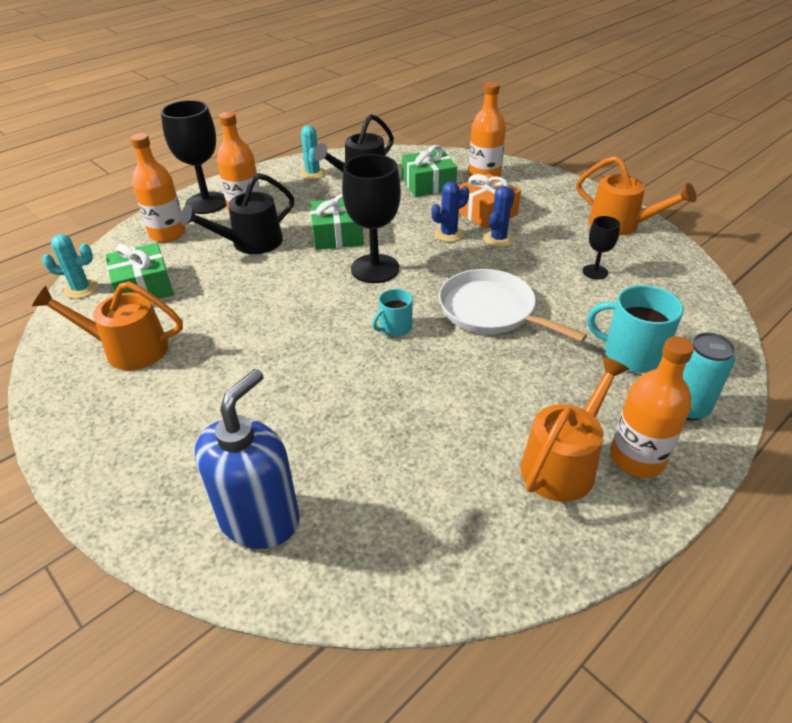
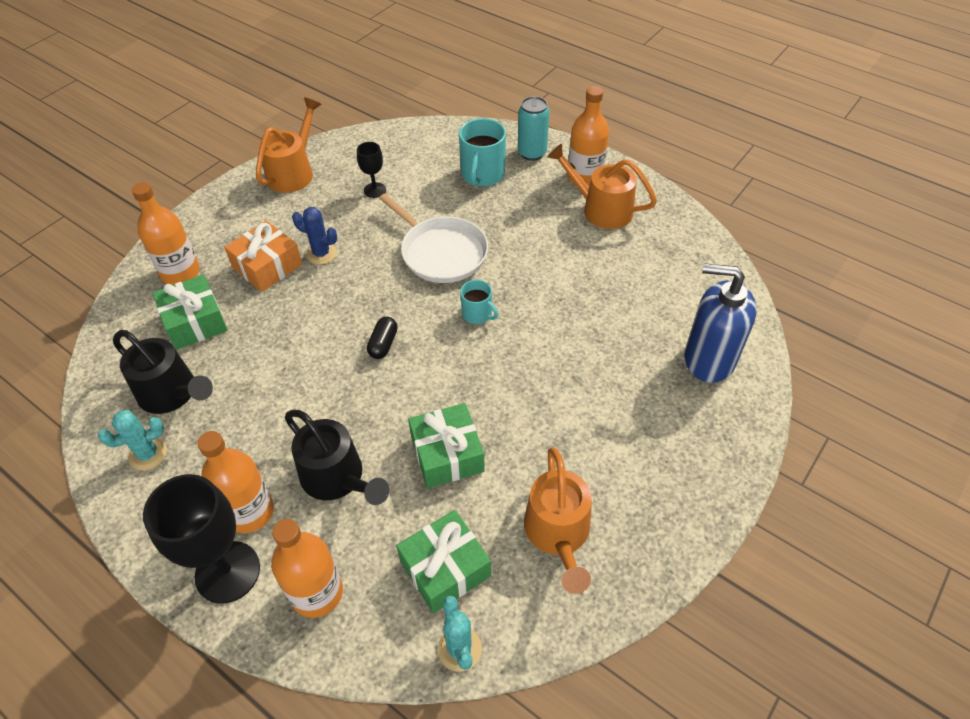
camera: 100 degrees left, 10 degrees up
(337, 235) = (316, 390): green gift -> green gift (447, 454)
(375, 269) = (383, 344): black goblet -> black capsule
(448, 234) = (312, 292): blue cactus -> none
(491, 310) = (441, 252): white pan -> white pan turned 75 degrees counterclockwise

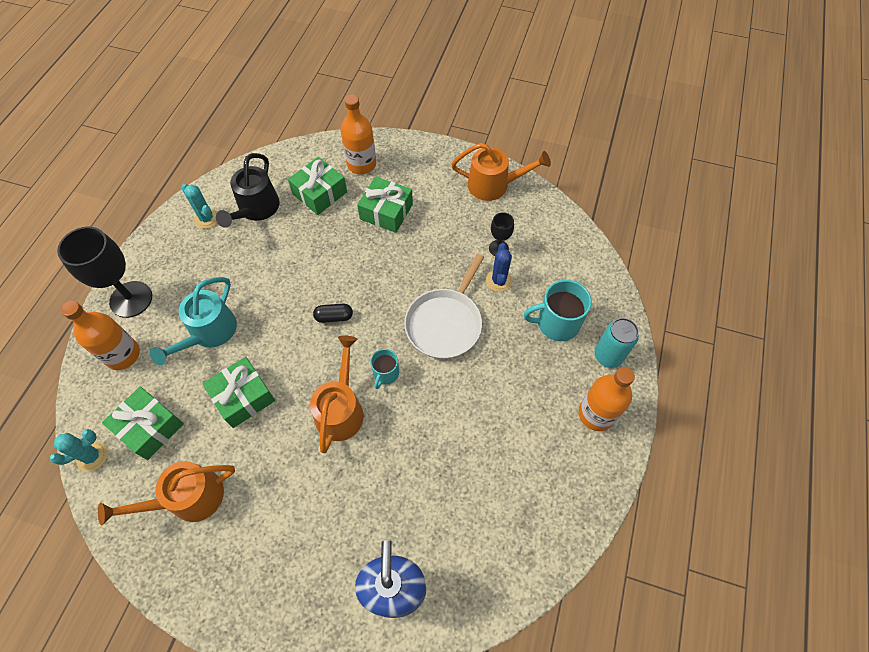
camera: 70 degrees right, 10 degrees up
(250, 512) = (175, 292): orange bottle -> none
(267, 266) = (386, 212): orange gift -> green gift
(321, 254) = (412, 240): blue cactus -> blue cactus (498, 281)
(338, 478) = (209, 333): black watering can -> turquoise watering can
(600, 209) = (556, 441): orange watering can -> orange watering can (341, 409)

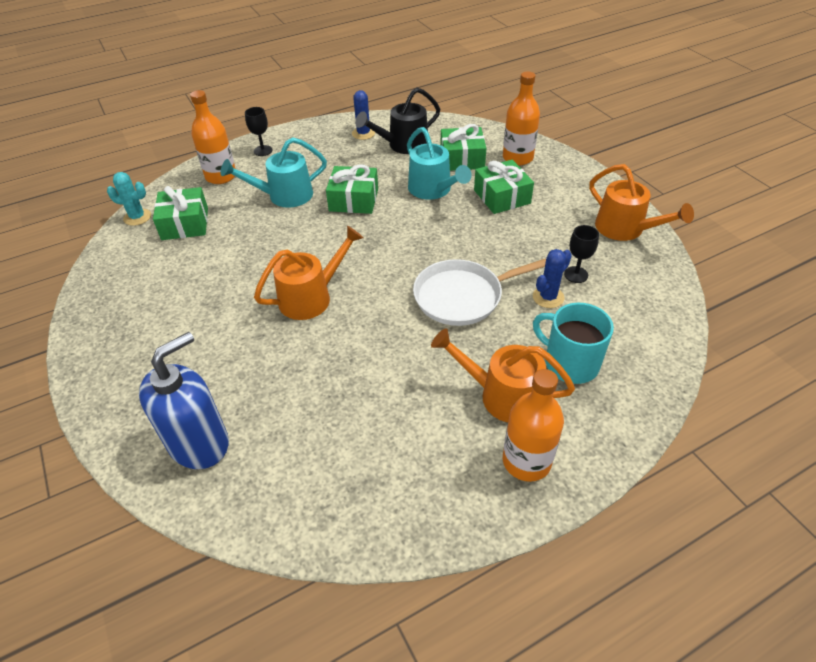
camera: 45 degrees right, 15 degrees down
(131, 299) = (263, 151): black goblet -> black goblet, size x0.51
(188, 499) = (154, 278): orange watering can -> orange watering can (501, 395)
(207, 219) = (363, 133): turquoise cactus -> blue cactus
(243, 397) = (258, 245): green gift -> green gift (354, 200)
(329, 240) = (433, 190): none -> turquoise watering can
(334, 317) = (378, 238): black capsule -> none
(385, 373) = (372, 298): turquoise mug -> none
(608, 356) = (596, 424): turquoise can -> none

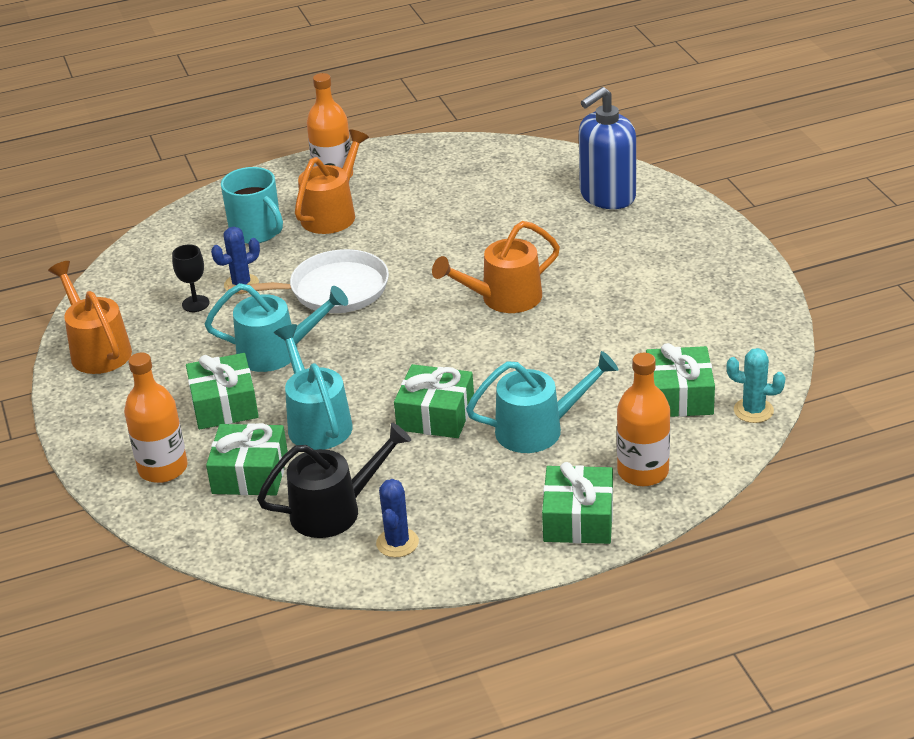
camera: 170 degrees left, 10 degrees down
(263, 151) = (578, 519): black goblet -> green gift
(483, 237) = (277, 352): none -> turquoise watering can
(501, 395) = (332, 213): orange watering can -> orange watering can turned 90 degrees counterclockwise

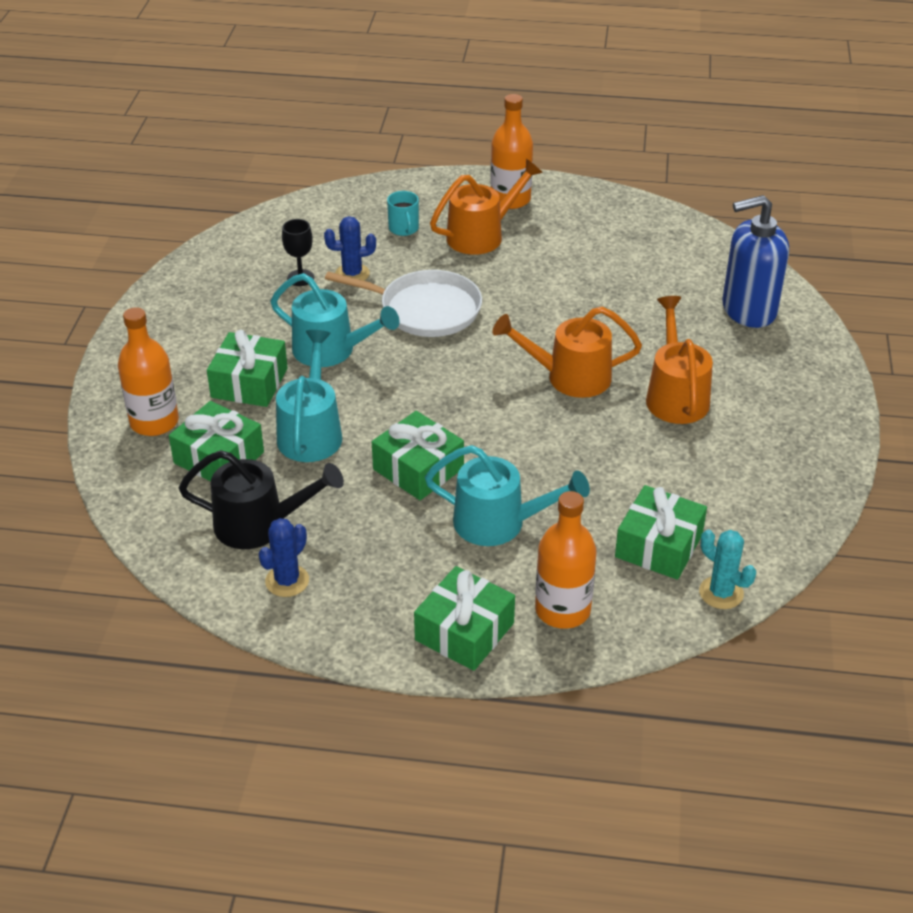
camera: 25 degrees right, 5 degrees up
(97, 349) = (190, 289): orange watering can -> orange watering can (675, 395)
(256, 231) = (404, 228): turquoise mug -> turquoise mug, size x0.58

